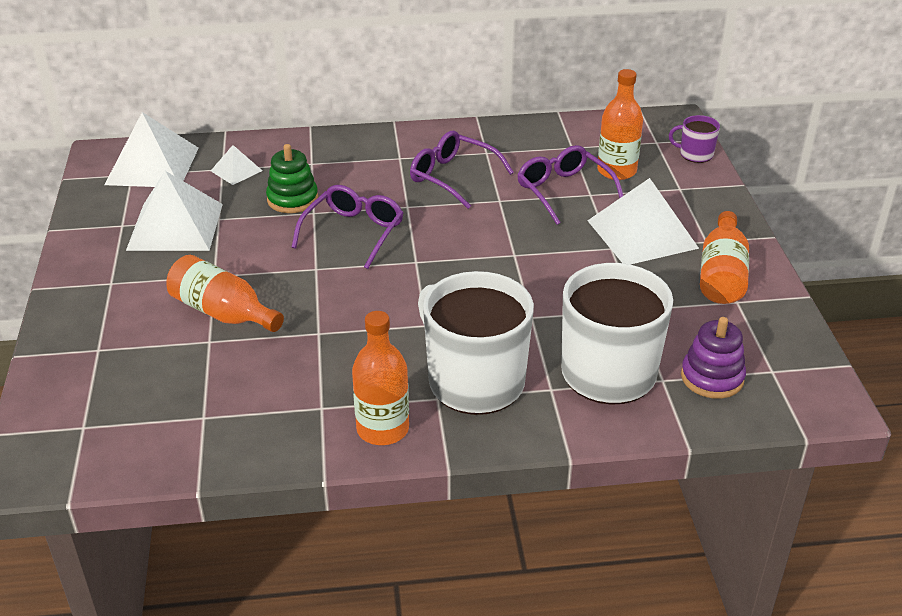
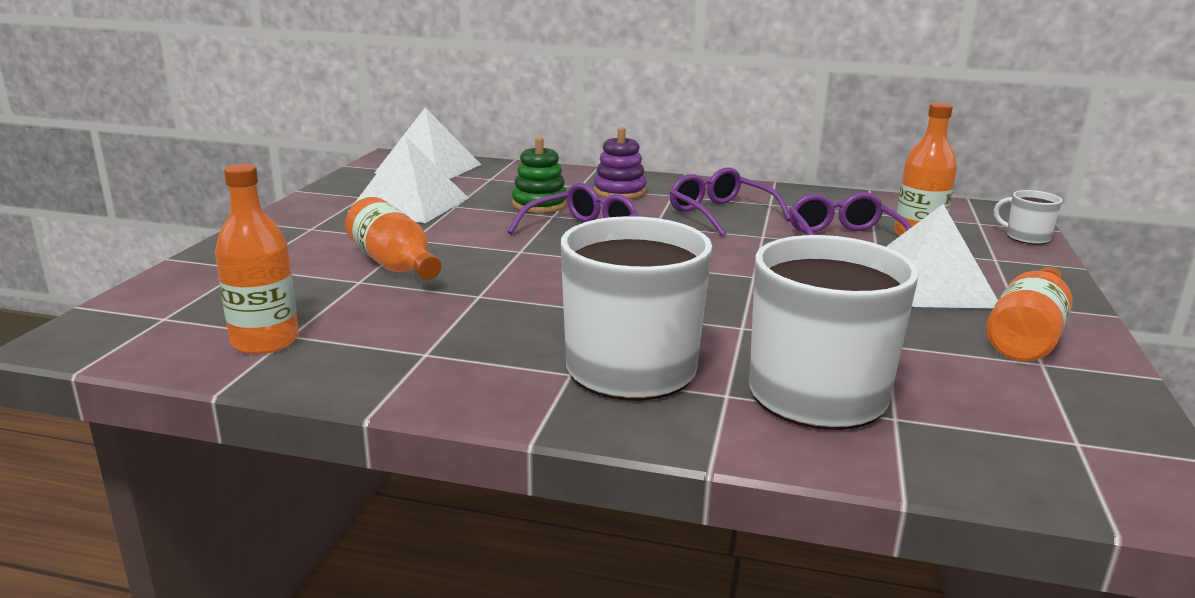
camera: 20 degrees right, 15 degrees down
(236, 170) = (502, 181): white pyramid -> none
(382, 429) = (479, 387): orange bottle -> orange bottle (265, 341)
(695, 154) = (1026, 237): purple mug -> white mug
(712, 377) = (974, 430): purple stacking toy -> purple stacking toy (619, 192)

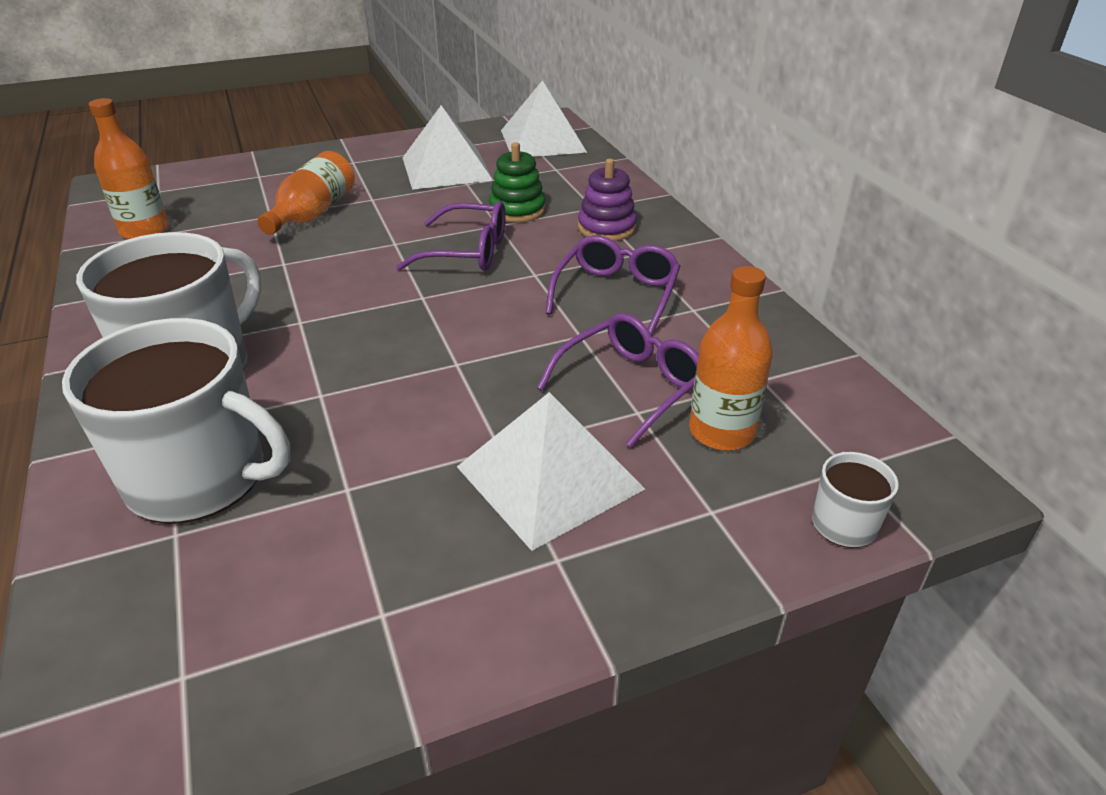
camera: 55 degrees right, 15 degrees up
(1027, 336) = (458, 587): orange bottle -> none

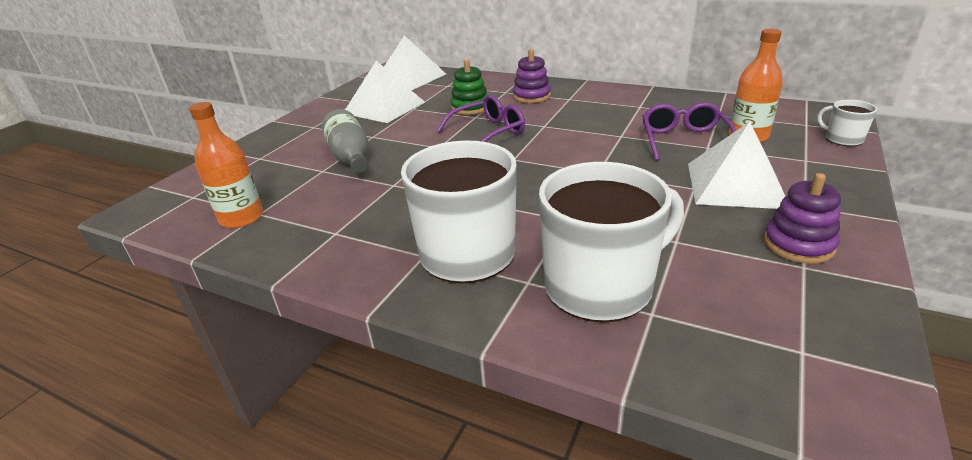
camera: 40 degrees left, 5 degrees down
(313, 213) = (351, 157): orange bottle -> grey bottle
(436, 590) = (798, 244): none -> purple stacking toy
(616, 294) = (598, 116): purple glasses -> none

